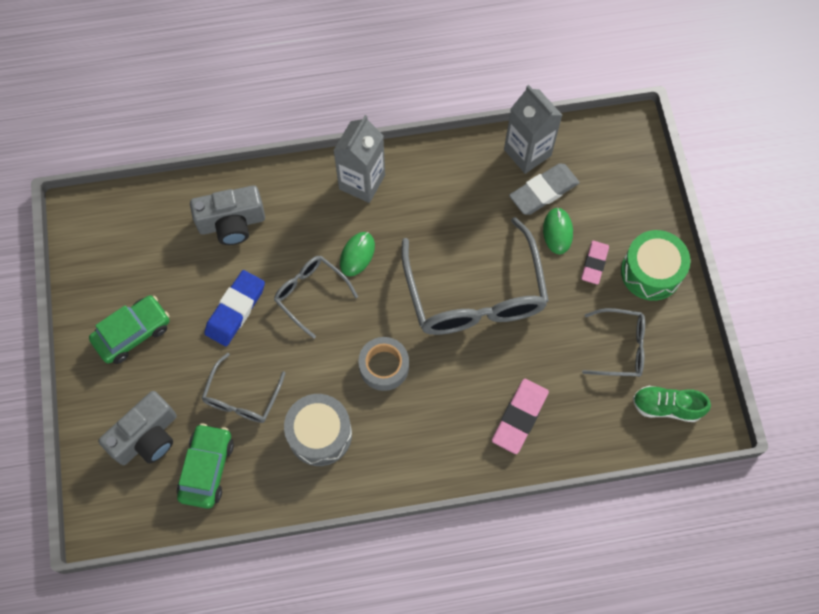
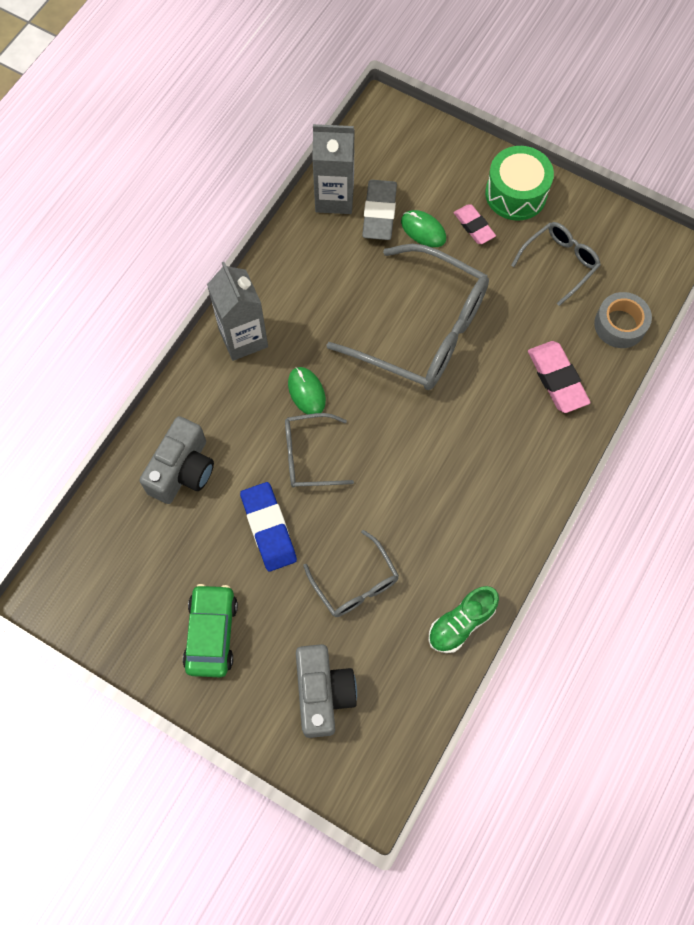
camera: 50 degrees left, 0 degrees up
(207, 468) = (396, 662): green car -> none
(320, 434) = (443, 544): grey drum -> none
(384, 366) = (426, 447): grey tape -> grey tape (620, 325)
(666, 407) = (635, 270): green shoe -> green shoe (461, 623)

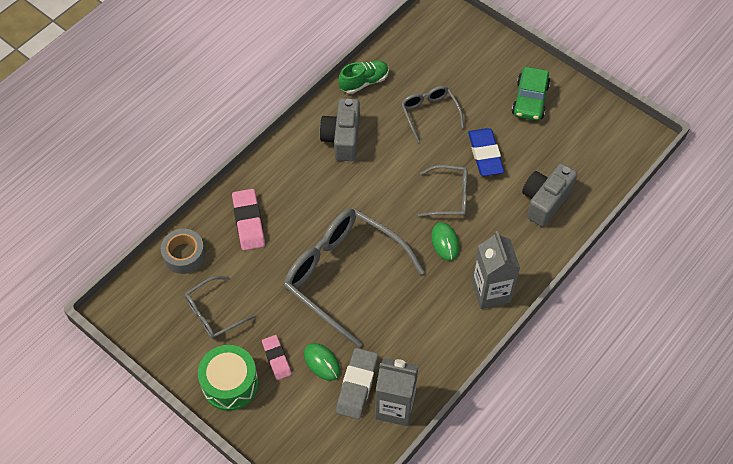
camera: 170 degrees left, 10 degrees down
(323, 693) = (460, 59): grey camera -> grey camera (342, 138)

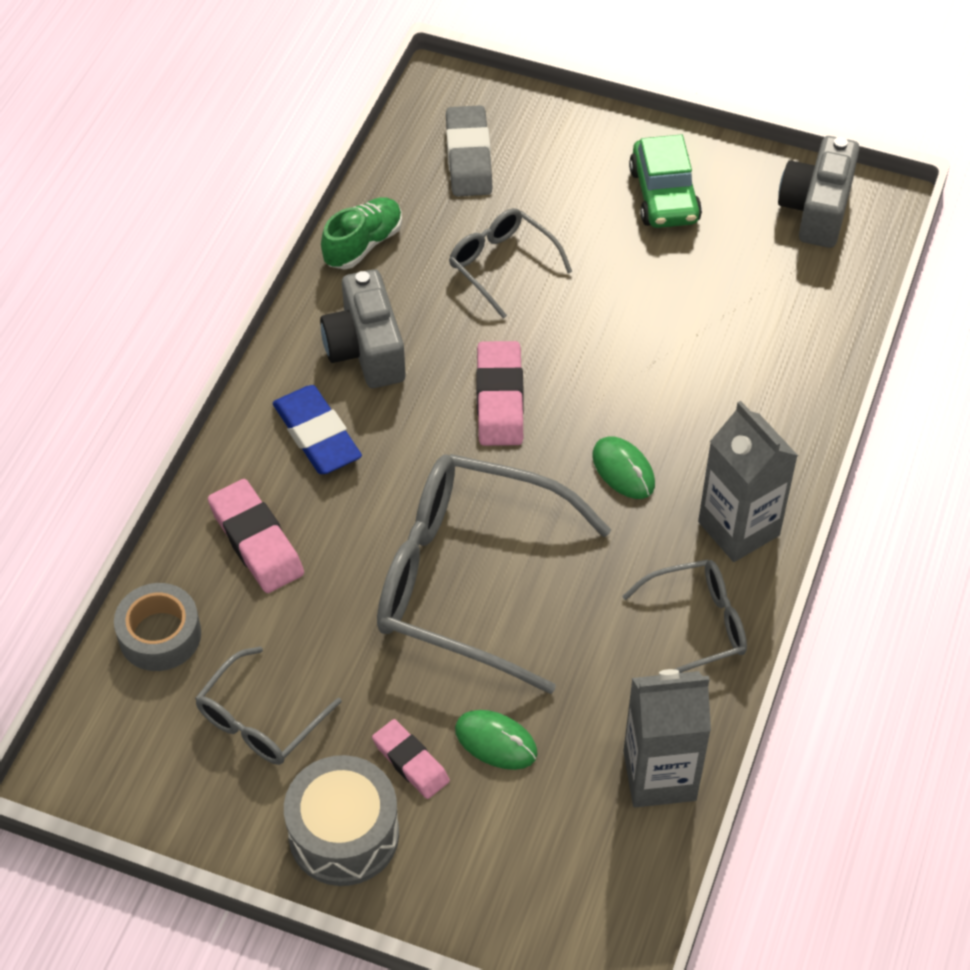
camera: 20 degrees left, 5 degrees down
(230, 384) = (344, 834): green drum -> grey drum
(357, 385) = (576, 760): grey eraser -> grey eraser (468, 157)
(398, 185) = (499, 399): none -> pink eraser
(450, 197) = (598, 392): grey glasses -> grey glasses (697, 625)
(485, 154) = (628, 305): blue eraser -> blue eraser (317, 435)
(545, 201) = (763, 352): grey camera -> grey camera (816, 209)

